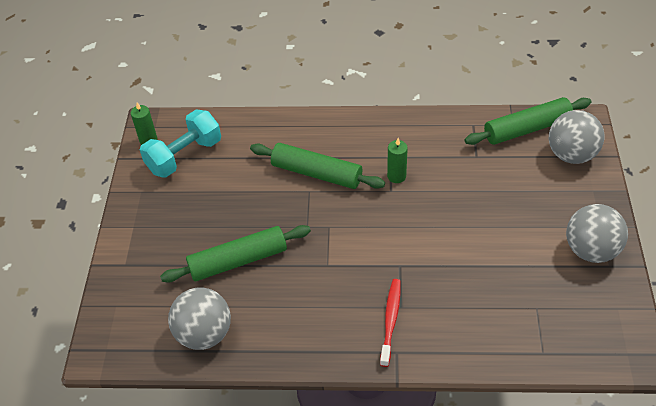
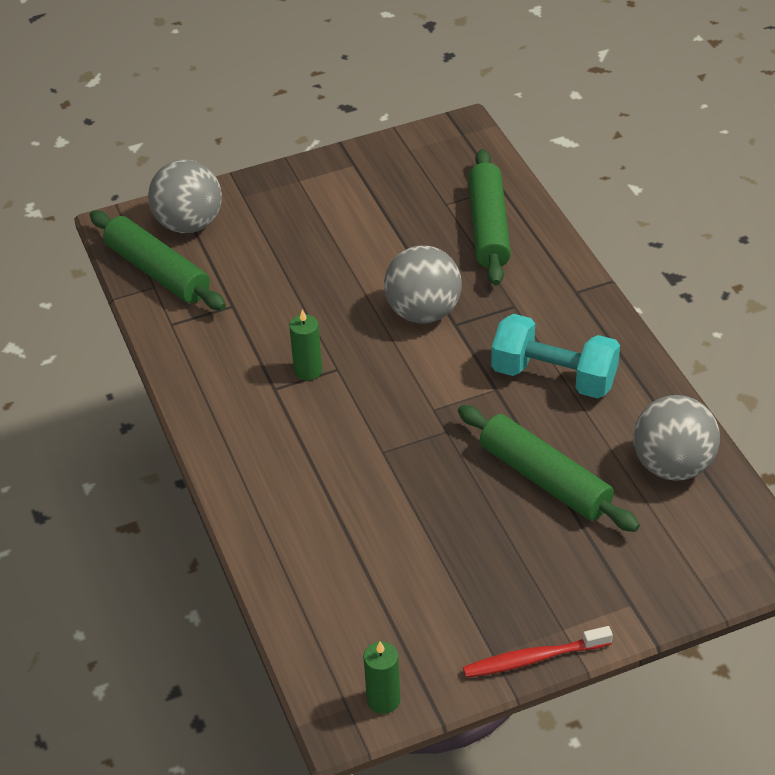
camera: 115 degrees left, 5 degrees down
(184, 156) = (392, 631): turquoise dumbbell -> turquoise dumbbell (554, 377)
(317, 173) = (345, 455): green rolling pin -> green rolling pin (488, 227)
(390, 320) = (538, 308): red toothbrush -> red toothbrush (533, 659)
(590, 250) = (339, 181): grey ball -> grey ball (423, 312)

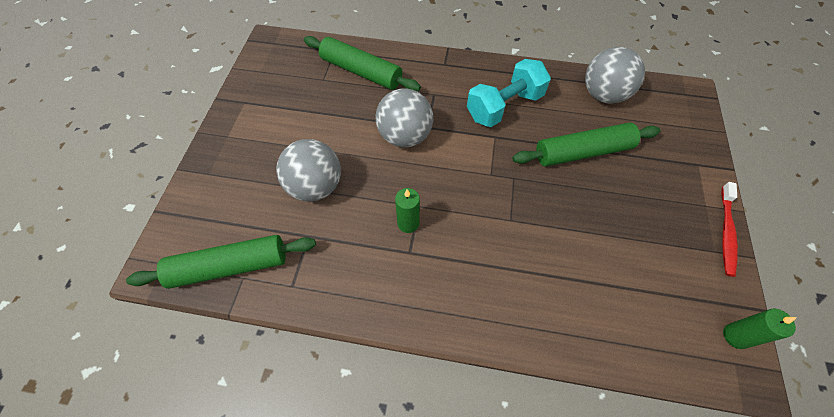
camera: 60 degrees left, 15 degrees up
(189, 224) = (202, 220): grey ball -> grey ball (315, 186)

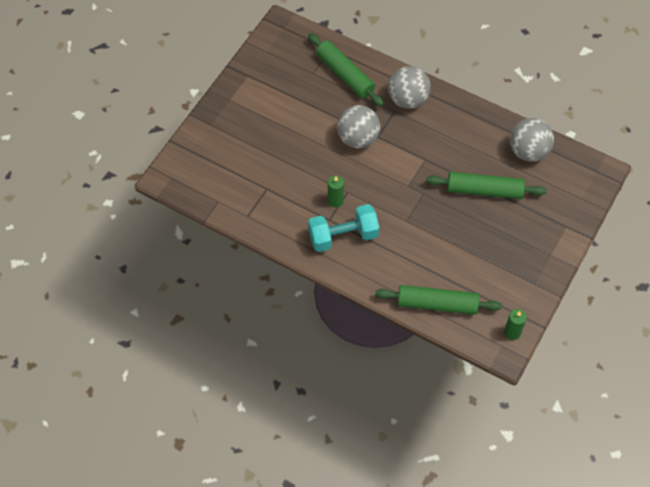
camera: 20 degrees right, 0 degrees up
(230, 266) = (212, 192): green rolling pin -> green rolling pin (437, 304)
(315, 186) = (281, 156): grey ball -> grey ball (407, 100)
(504, 106) = (444, 137): turquoise dumbbell -> turquoise dumbbell (343, 236)
(726, 232) = (552, 275): red toothbrush -> none

